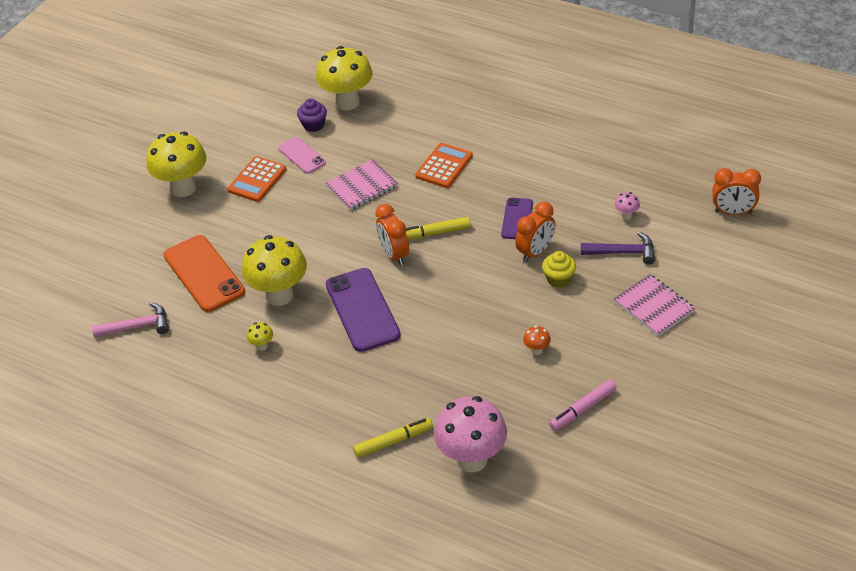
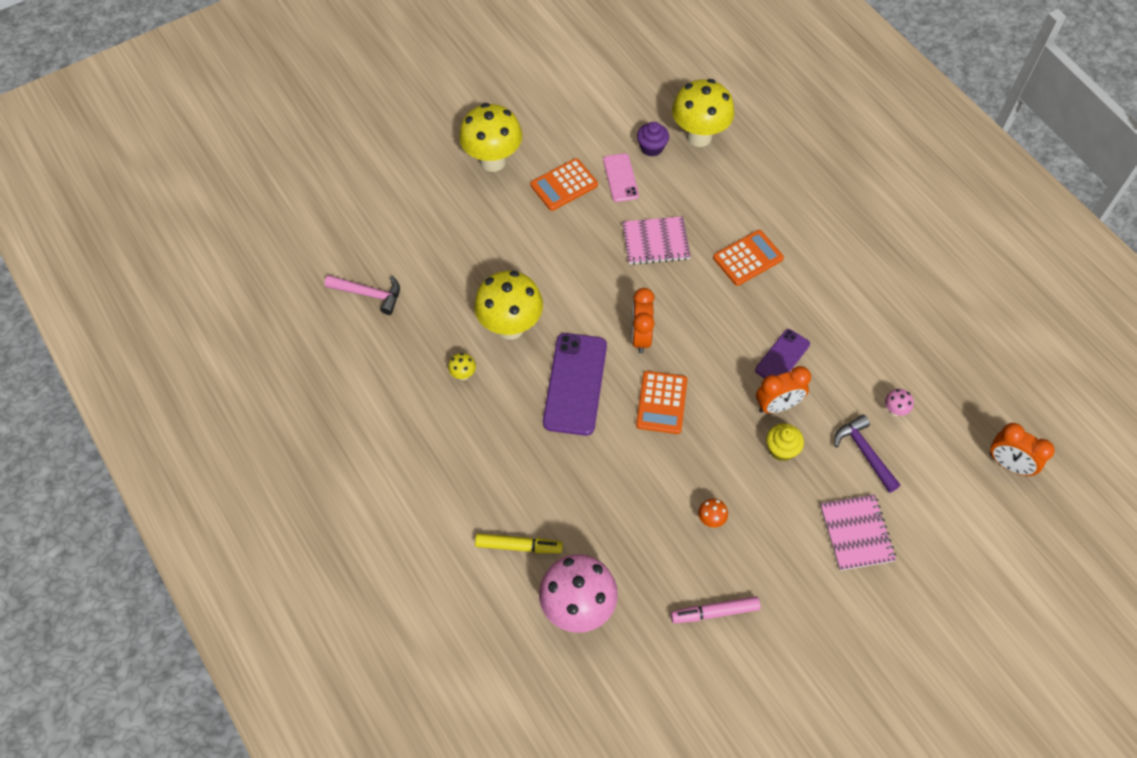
camera: 25 degrees right, 15 degrees up
(204, 273) = (458, 266): orange phone -> none
(435, 233) = (693, 332): yellow marker -> none
(442, 291) = (661, 403): none -> orange calculator
(623, 252) = (864, 452): purple hammer -> purple hammer turned 150 degrees counterclockwise

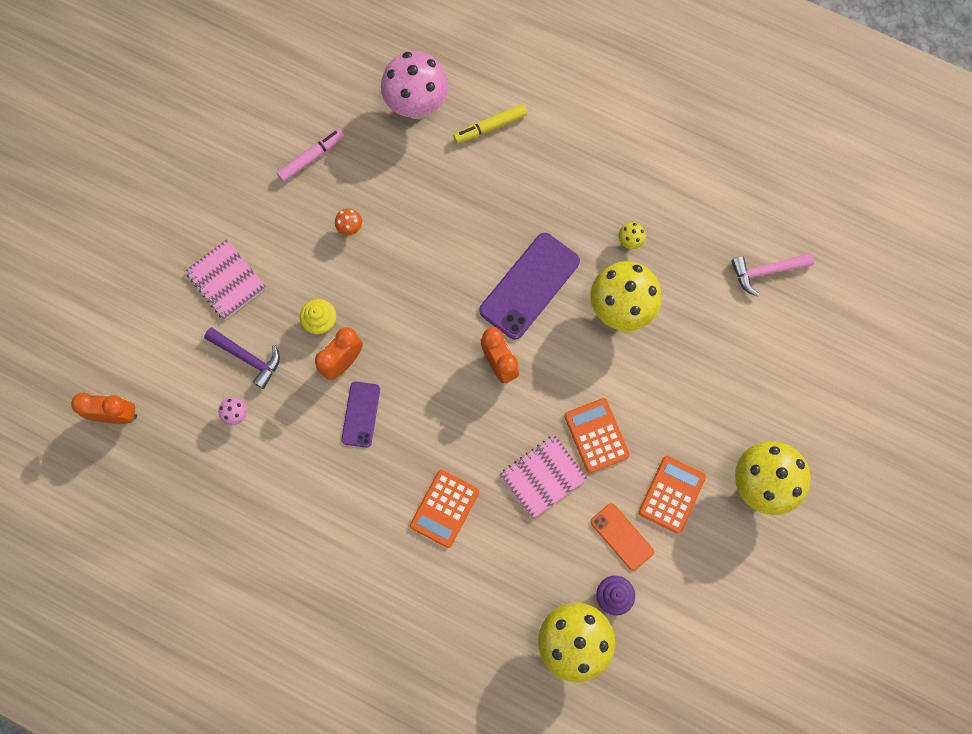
camera: 150 degrees right, 15 degrees up
(575, 384) = (529, 286): purple phone -> purple phone turned 60 degrees clockwise
(620, 178) = (621, 536): pink phone -> orange phone
(661, 403) = (445, 309): orange calculator -> orange calculator (596, 435)

